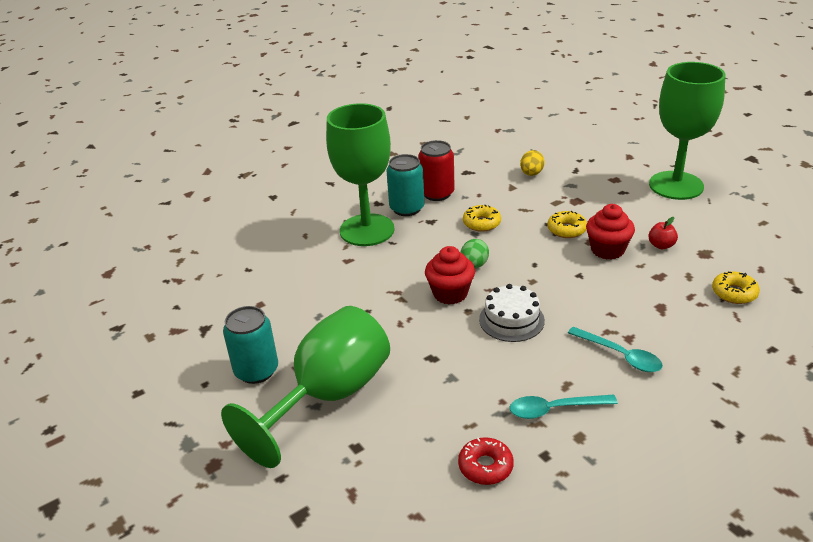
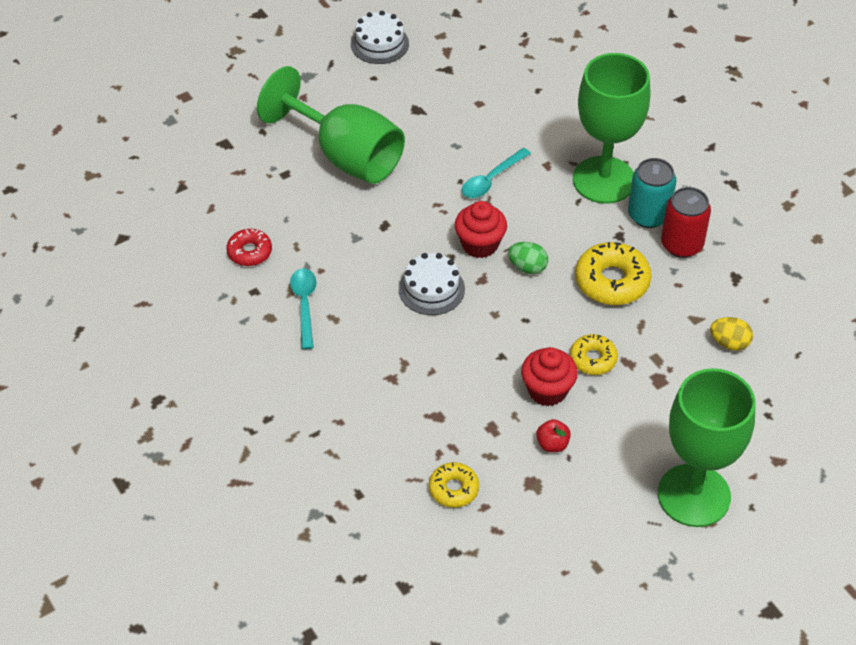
camera: 90 degrees right, 15 degrees up
(148, 383) = (379, 43): none -> white cake
(256, 371) = (384, 108): turquoise can -> none
(481, 223) = (612, 281): yellow donut -> yellow donut, size x1.64
(620, 355) = (367, 366): turquoise spoon -> turquoise spoon (491, 179)

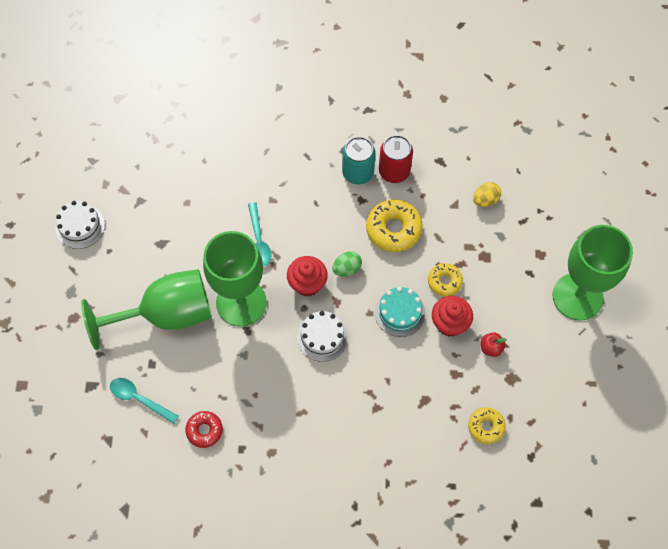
camera: 55 degrees left, 15 degrees up
(304, 305) = (277, 423): turquoise spoon -> turquoise spoon (139, 399)
(519, 339) = (400, 313): none -> turquoise cake
(604, 180) = (310, 177): green goblet -> green goblet (241, 302)

